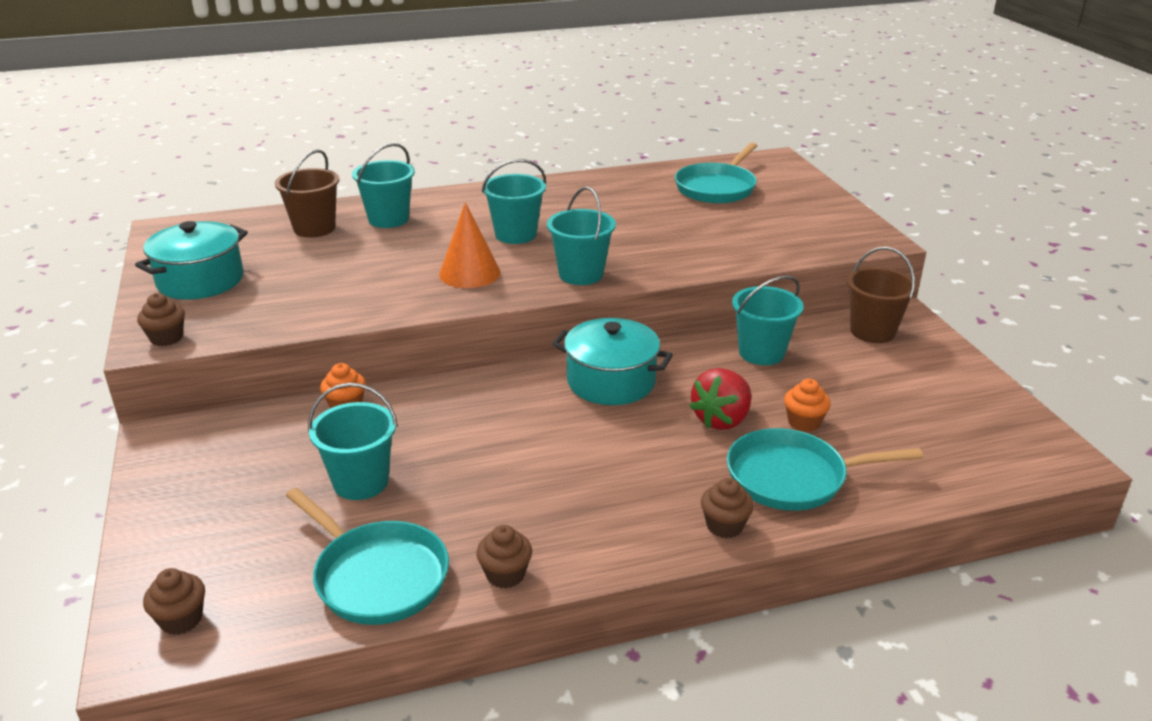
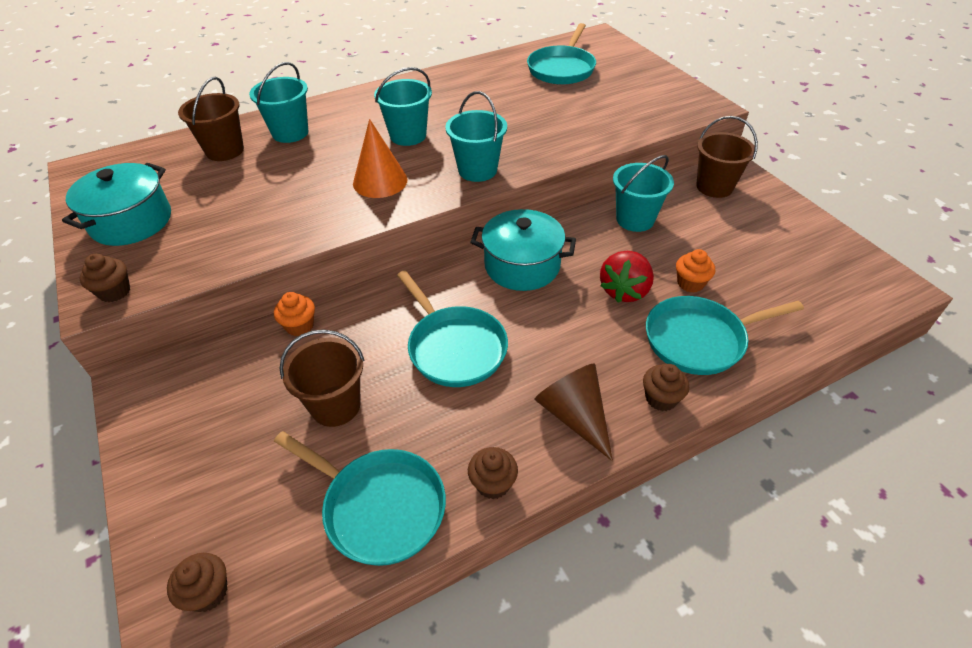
camera: 10 degrees left, 15 degrees up
(361, 482) = (335, 406): turquoise bucket -> brown bucket
(506, 447) = (454, 347): none -> turquoise pan
(619, 527) = (574, 415): none -> brown cone

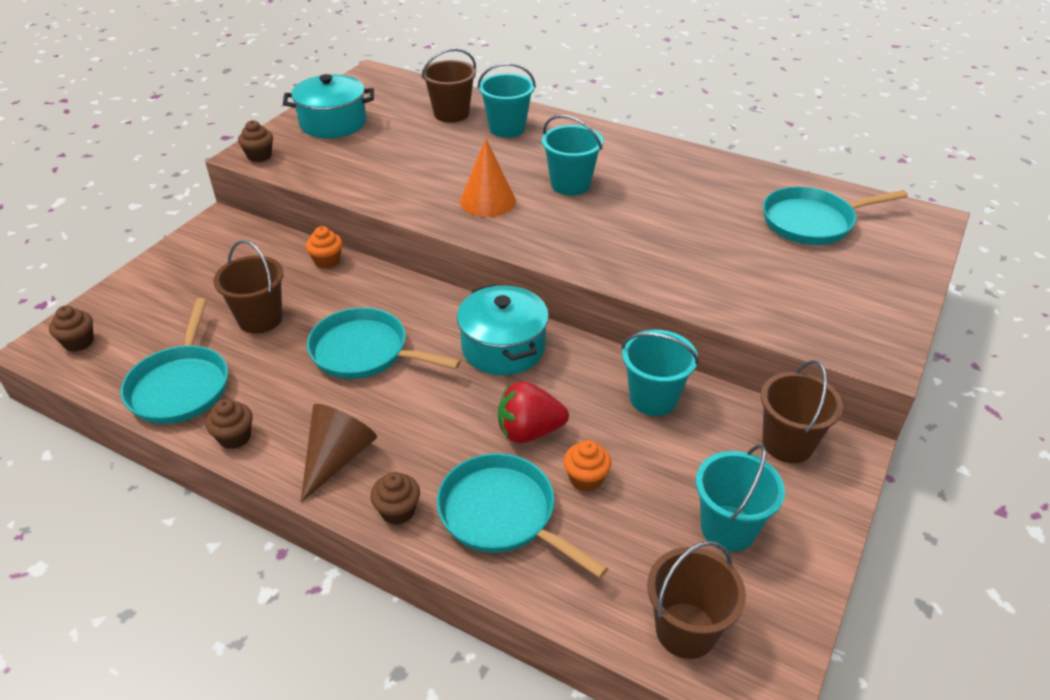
camera: 55 degrees right, 5 degrees down
(454, 347) = (365, 352): turquoise pan -> turquoise pan turned 90 degrees clockwise
(477, 170) = (560, 244): turquoise bucket -> turquoise bucket (728, 528)
(844, 297) = (686, 630): none -> brown bucket

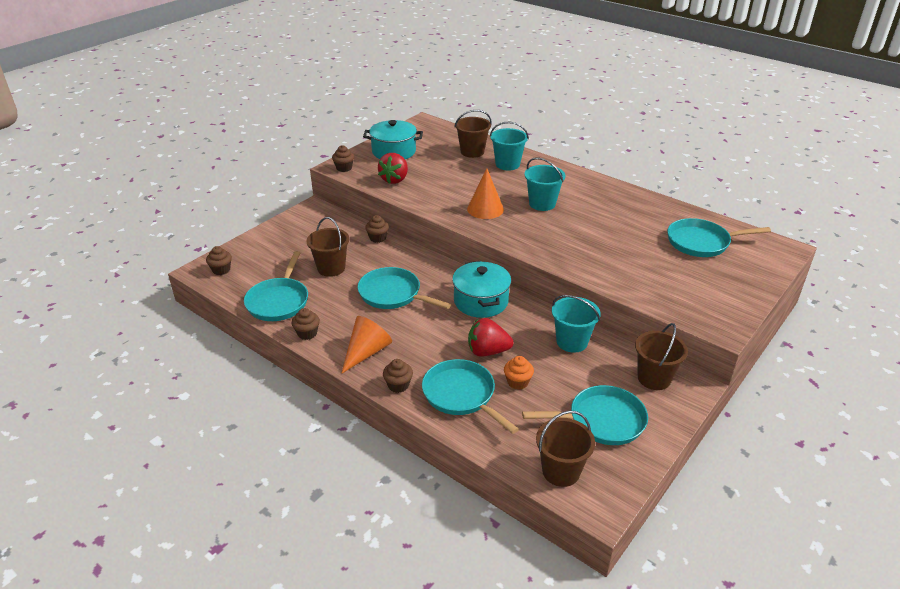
camera: 10 degrees right, 5 degrees down
(327, 261) = (377, 238): orange cupcake -> brown cupcake
(337, 458) = (366, 352): brown cone -> orange cone
(341, 167) = (394, 179): none -> red strawberry
(728, 528) = (602, 420): turquoise bucket -> turquoise pan

